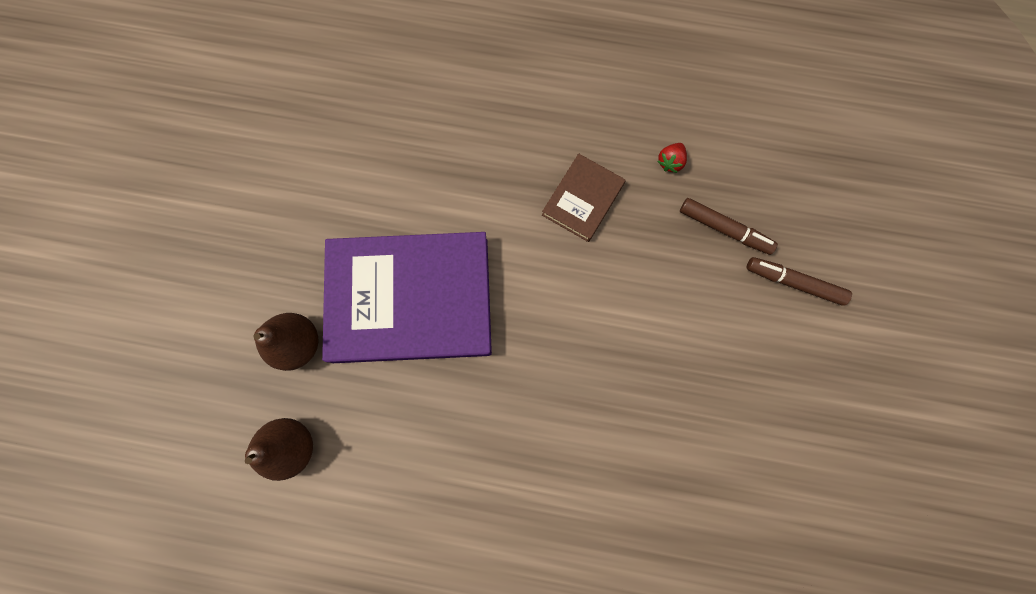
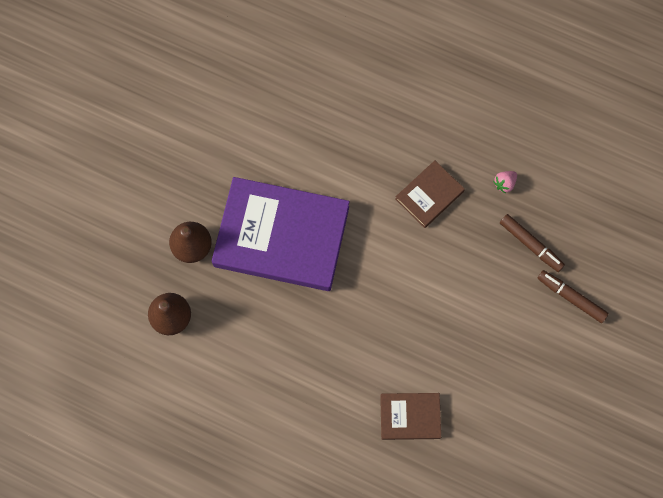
camera: 15 degrees right, 5 degrees down
(639, 495) = (410, 417): none -> brown book
(670, 162) = (504, 184): red strawberry -> pink strawberry

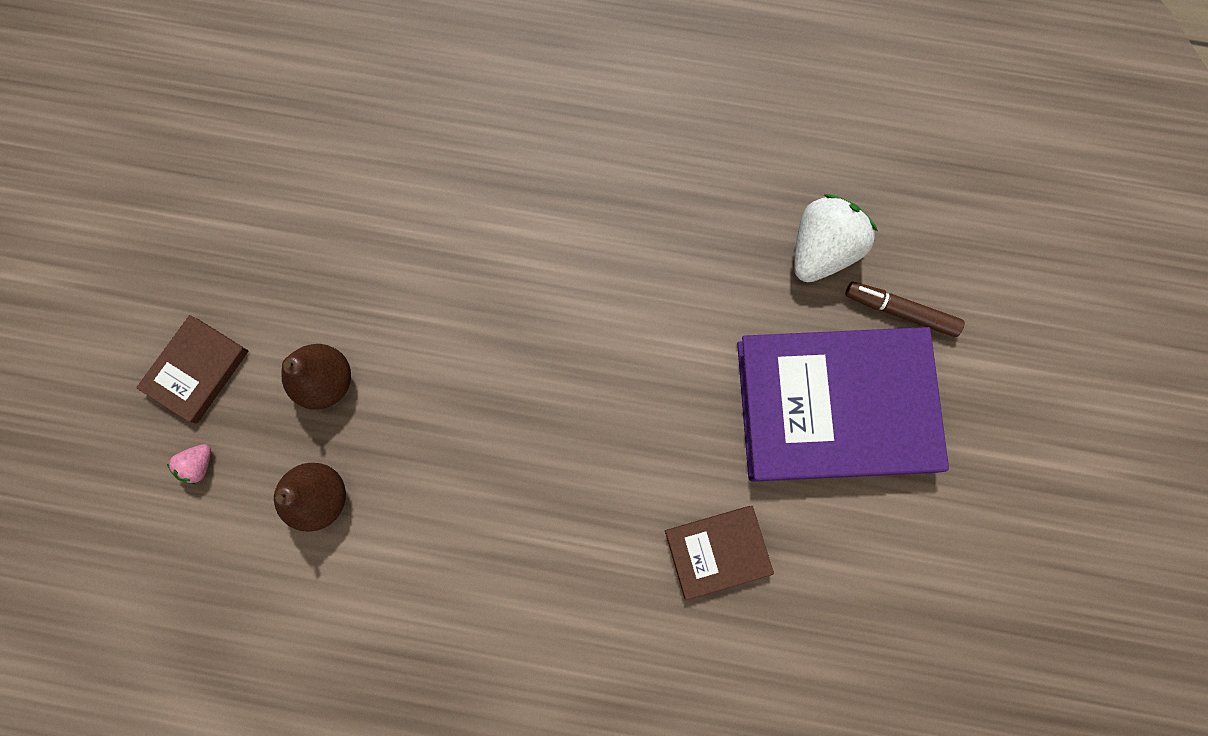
camera: 15 degrees left, 5 degrees up
(281, 237) = (457, 331): purple book -> purple book (834, 406)
(429, 195) = (657, 216): brown book -> brown book (197, 370)
(504, 184) = (759, 172): pink strawberry -> pink strawberry (199, 465)
(530, 245) = (821, 250): brown marker -> white strawberry

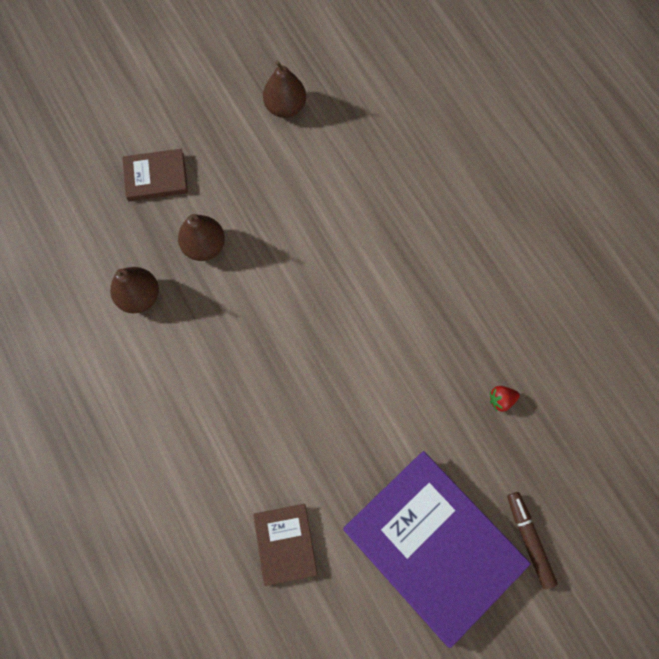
camera: 50 degrees right, 5 degrees down
(199, 465) = (107, 221): pink strawberry -> none
(247, 168) = (285, 107): none -> brown pear
(717, 551) = (285, 543): brown book -> brown book turned 45 degrees clockwise
(749, 222) = (501, 399): none -> red strawberry
(821, 250) = (523, 458): white strawberry -> none

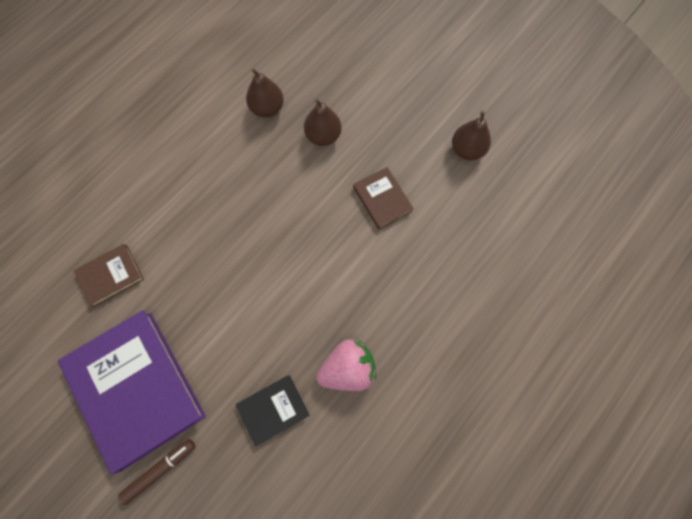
camera: 70 degrees right, 0 degrees up
(156, 177) = (365, 82): brown book -> brown book (382, 199)
(432, 545) = (136, 389): purple book -> purple book turned 60 degrees counterclockwise
(482, 310) = (348, 368): none -> pink strawberry
(501, 399) = (273, 409): red strawberry -> black book

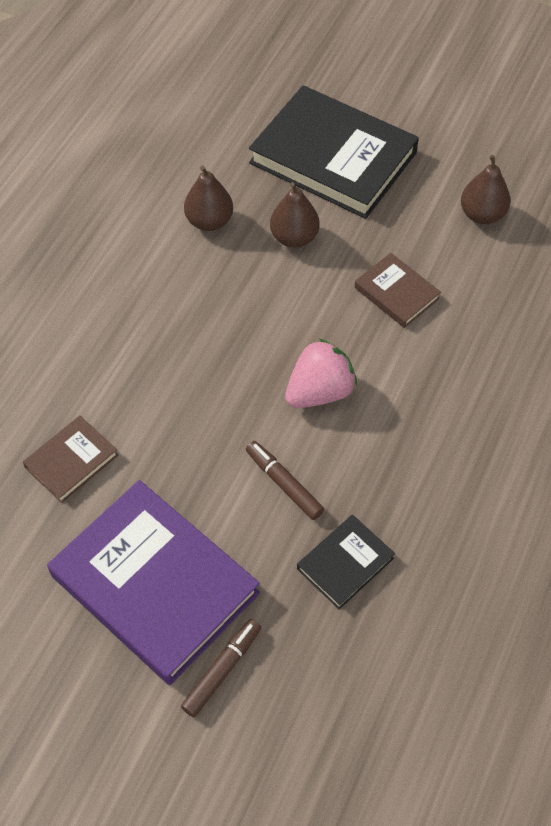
camera: 15 degrees left, 15 degrees down
(251, 333) = (284, 483): none -> brown marker
(348, 368) = (423, 493): pink strawberry -> pink strawberry (319, 391)
(372, 77) = (333, 157): none -> black book

